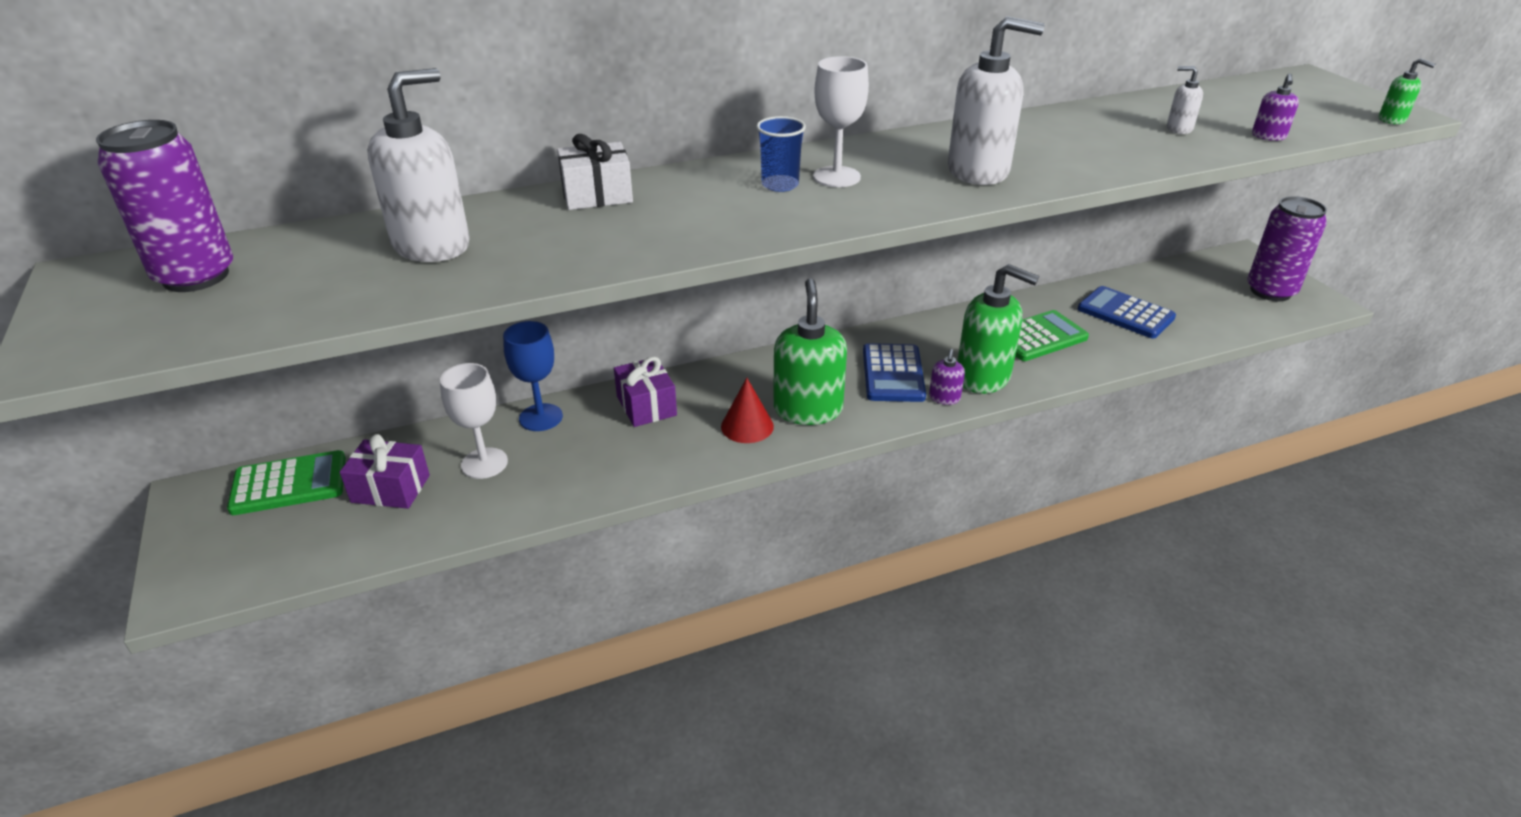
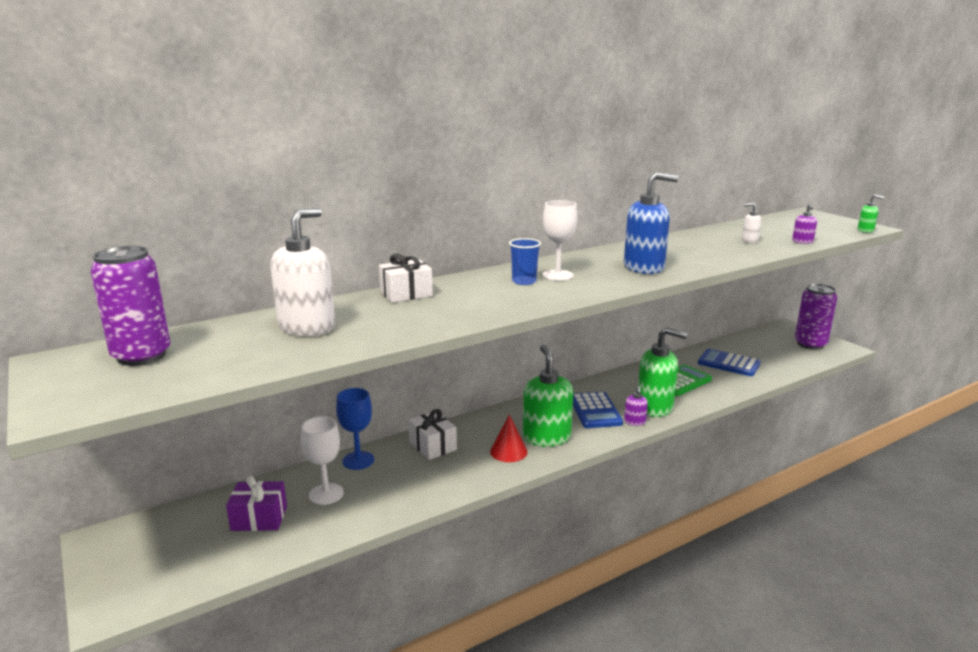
camera: 10 degrees left, 15 degrees down
(289, 484) = (177, 524): green calculator -> none
(646, 406) = (432, 446): purple gift -> white gift
(978, 171) = (644, 267): white soap dispenser -> blue soap dispenser

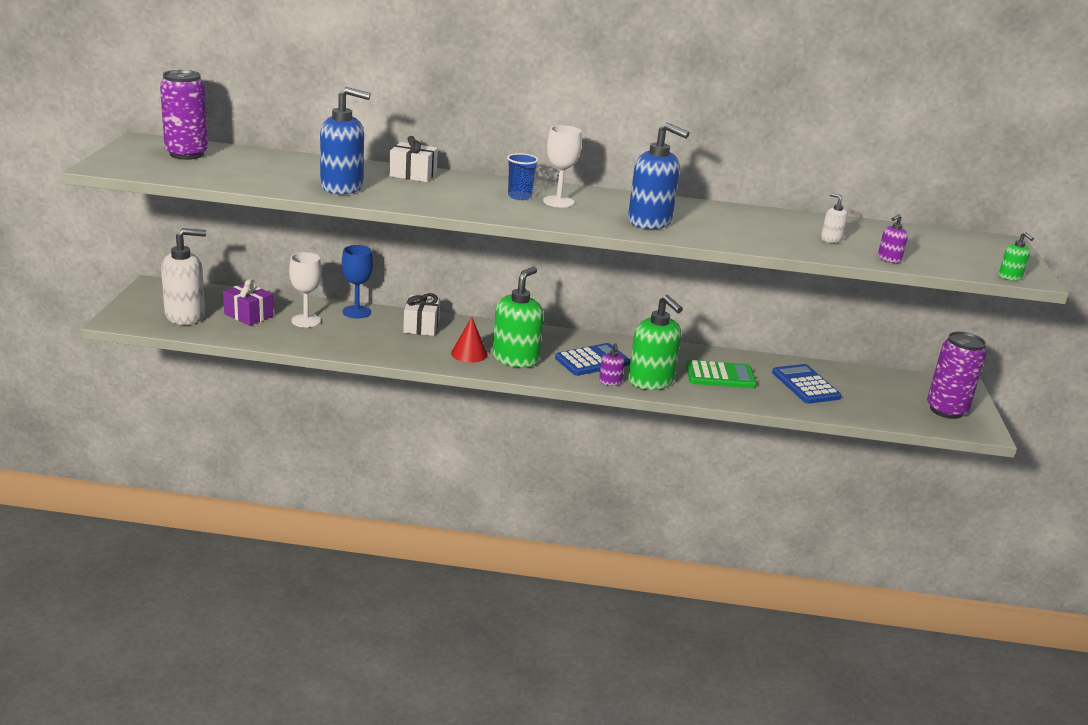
camera: 35 degrees right, 5 degrees up
(307, 327) = (303, 171): white soap dispenser -> white soap dispenser (185, 315)
(376, 328) = (342, 187): none -> blue soap dispenser
(595, 411) = (592, 361): blue calculator -> blue calculator turned 150 degrees counterclockwise
(634, 422) = (610, 382): purple soap dispenser -> purple soap dispenser turned 45 degrees counterclockwise

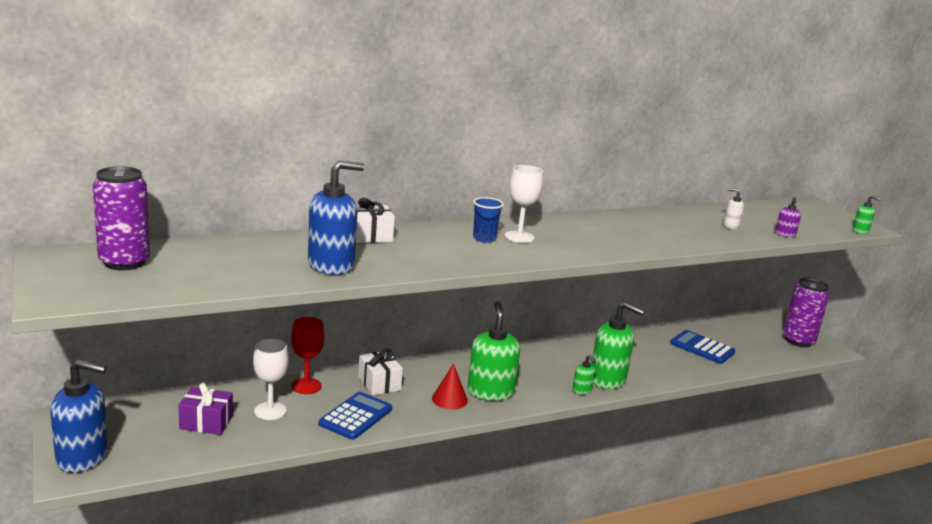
camera: 30 degrees left, 5 degrees down
(185, 315) = (140, 444): white soap dispenser -> none
(356, 312) = (306, 386): blue goblet -> red goblet
(592, 361) = (547, 374): blue calculator -> blue calculator (356, 416)
(610, 382) = (582, 390): purple soap dispenser -> green soap dispenser
(650, 222) = (607, 240): blue soap dispenser -> blue soap dispenser (83, 457)
(720, 376) = (644, 358): green calculator -> none

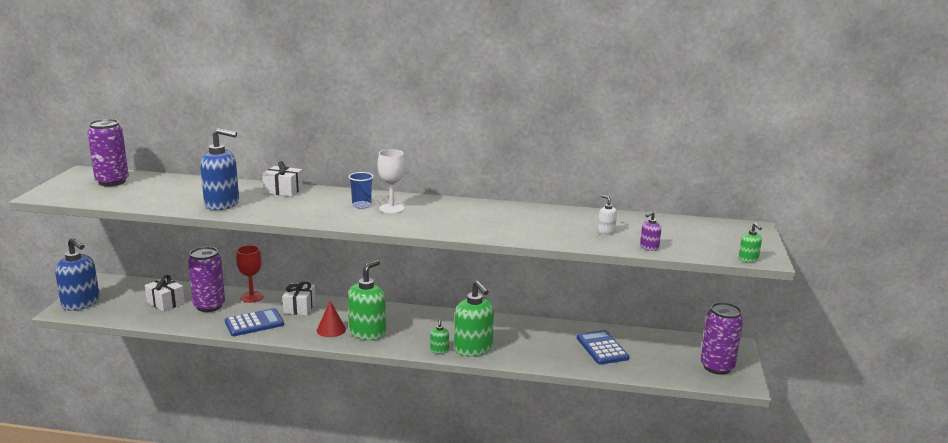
camera: 35 degrees right, 0 degrees up
(206, 422) = (166, 303): purple gift -> white gift
(270, 411) = (209, 306): white goblet -> purple can

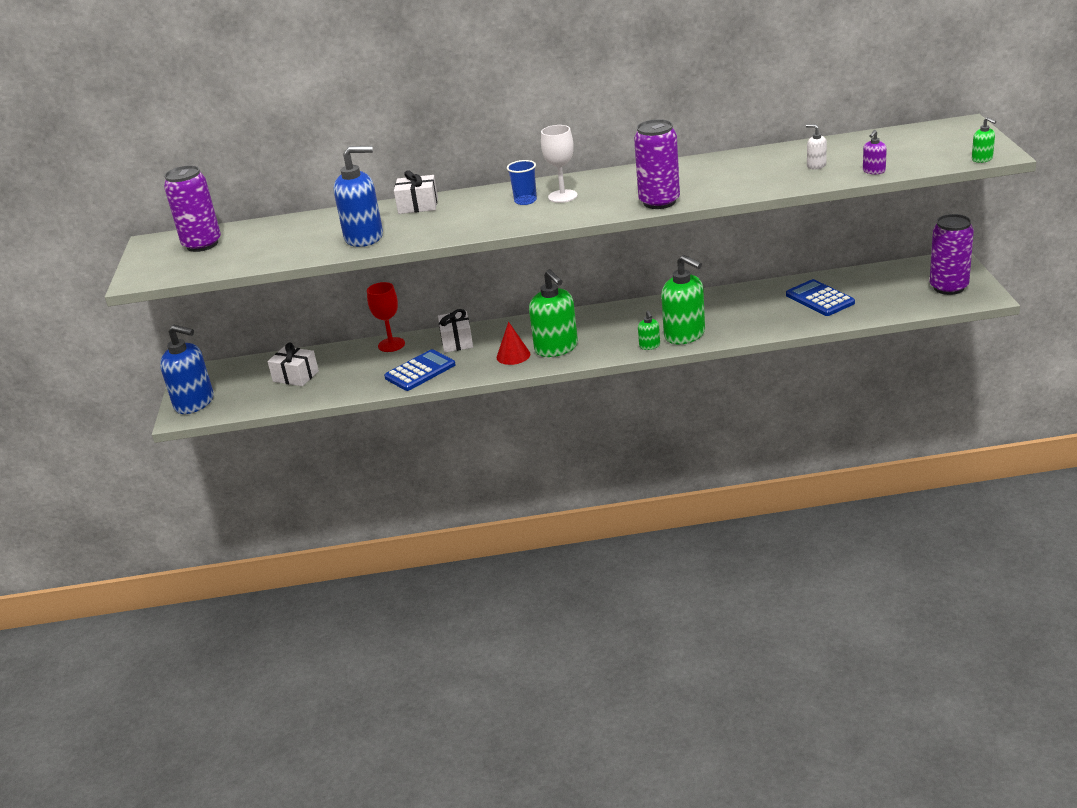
camera: 10 degrees left, 10 degrees up
(209, 306) = (350, 367): purple can -> purple can (659, 202)
(367, 333) = (556, 348): green soap dispenser -> green soap dispenser turned 135 degrees clockwise

